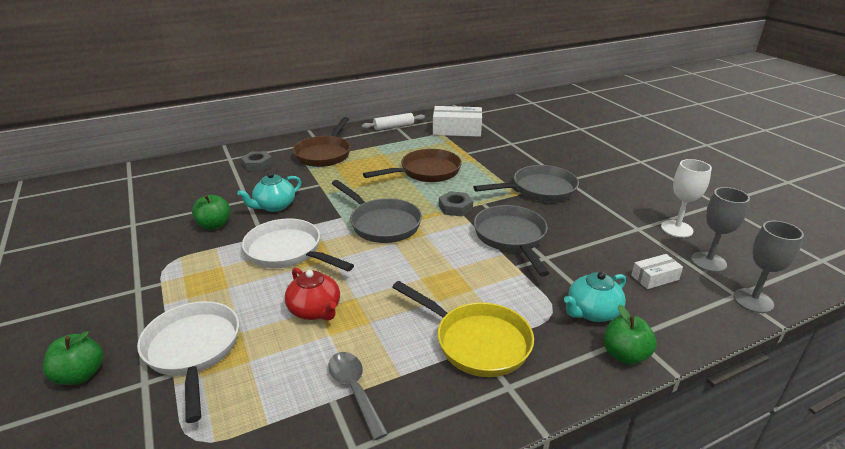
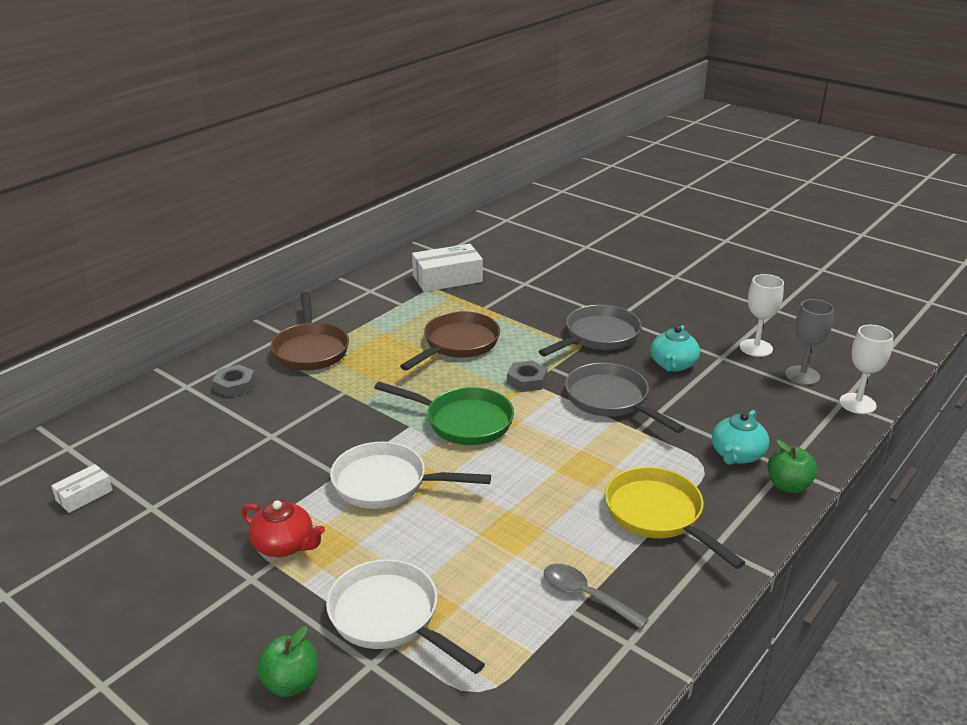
camera: 25 degrees left, 0 degrees up
(214, 225) = (263, 478): green apple -> none
(274, 206) = (315, 434): turquoise teapot -> turquoise teapot (673, 365)
(315, 310) = (478, 536): red teapot -> red teapot (284, 545)
(382, 224) = (463, 421): grey pan -> green pan
(393, 127) = (364, 290): white rolling pin -> none
(476, 342) = (658, 515): yellow pan -> yellow pan turned 135 degrees counterclockwise
(654, 277) = (767, 405): white box -> white box (84, 495)
(753, 301) = (857, 403): grey goblet -> white goblet

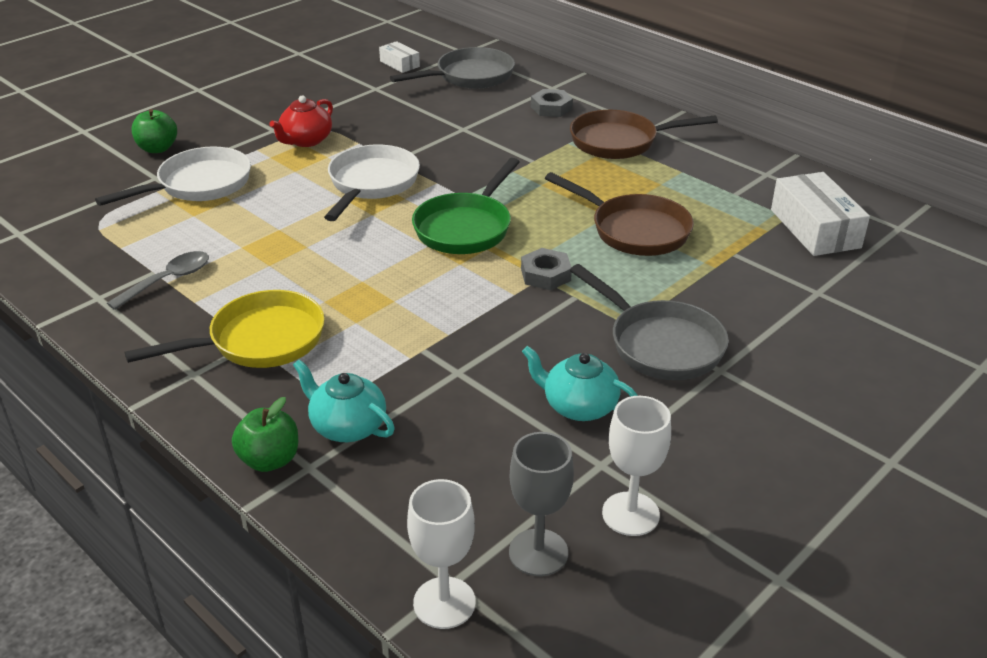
camera: 95 degrees right, 5 degrees up
(611, 400) = (492, 336): grey pan -> grey pan (469, 76)

